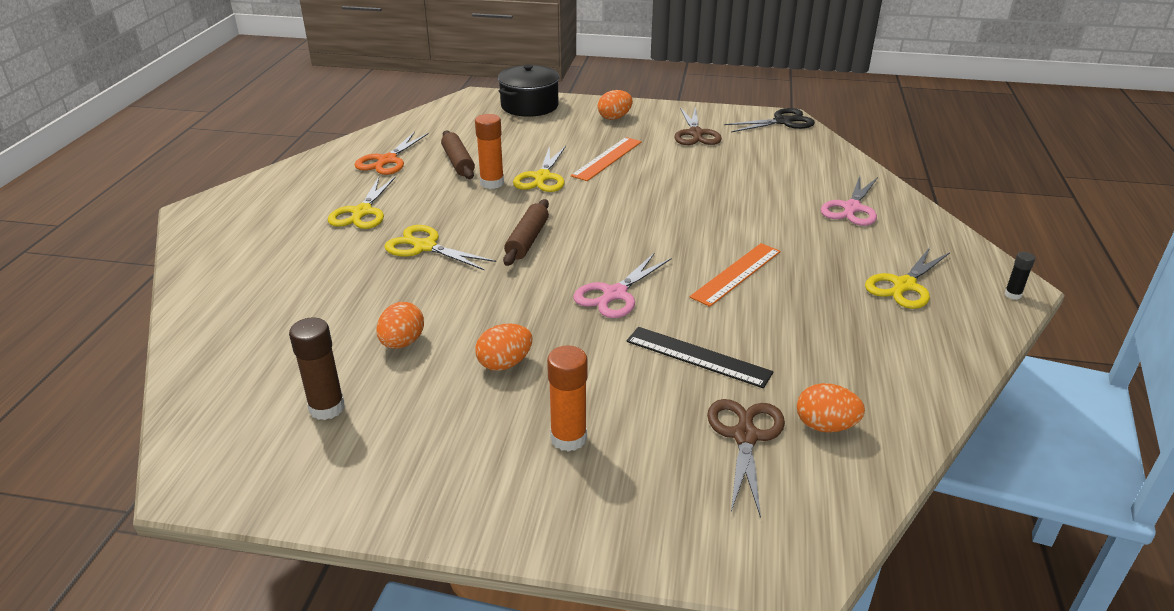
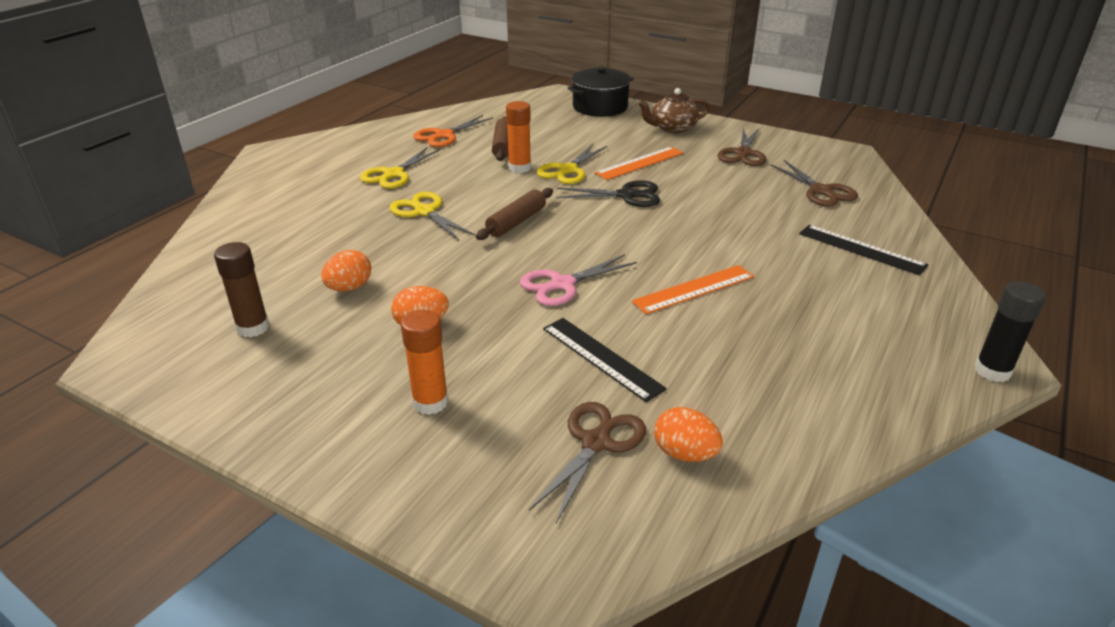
camera: 20 degrees right, 0 degrees up
(614, 118) = (672, 128): orange egg -> brown teapot
(782, 122) = (842, 155): black scissors -> black scissors (626, 195)
(786, 159) = (821, 191): none -> brown scissors
(852, 208) = (861, 249): pink scissors -> black ruler
(904, 285) = (868, 336): yellow scissors -> none
(1012, 295) = (992, 371): black glue stick -> black glue stick, size x1.83

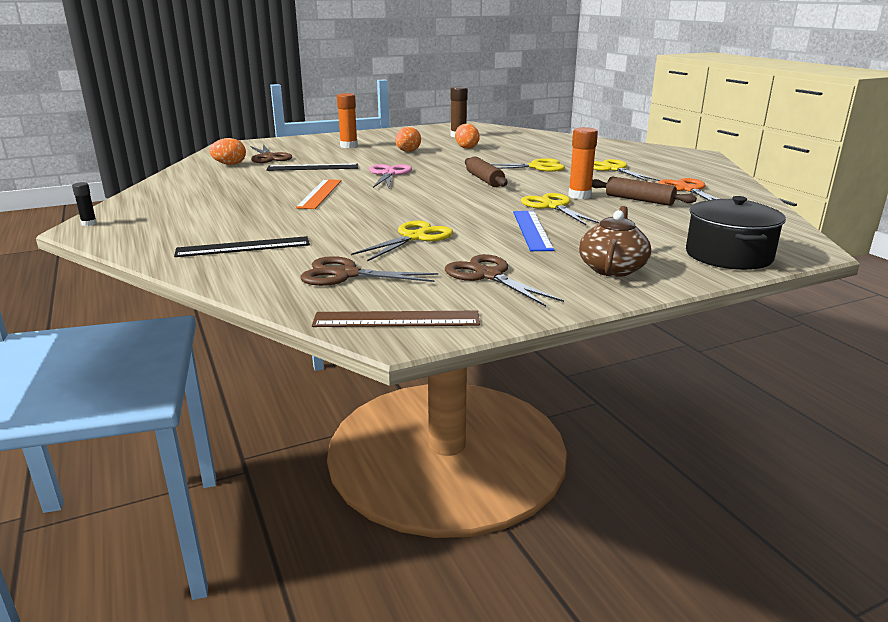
camera: 125 degrees right, 10 degrees down
(626, 195) = (473, 210): black scissors -> none
(640, 163) = (532, 230): orange ruler -> blue ruler
(724, 195) = (414, 237): none -> yellow scissors
(837, 157) = (396, 319): none -> brown ruler
(992, 371) = (89, 223): black glue stick -> black glue stick, size x0.55

